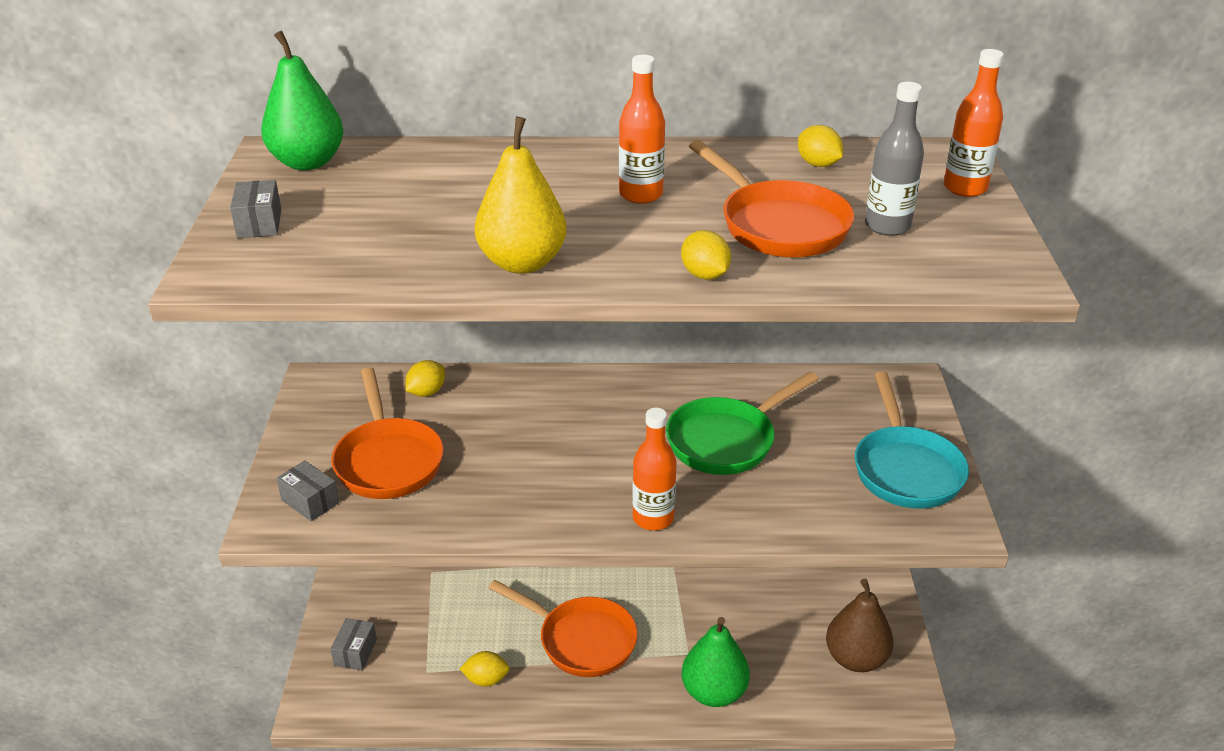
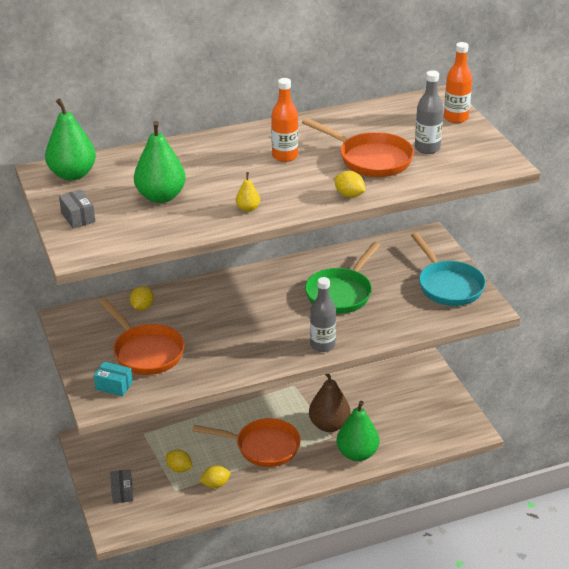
camera: 20 degrees left, 0 degrees up
(310, 501) = (114, 386): grey box -> turquoise box
(404, 218) = (161, 196): none -> green pear
(522, 263) = (248, 209): yellow pear -> yellow pear, size x0.47
(653, 518) = (322, 345): orange bottle -> grey bottle
(818, 164) = (370, 118): yellow lemon -> yellow lemon (179, 468)
(856, 658) = (431, 413): brown pear -> brown pear (329, 425)

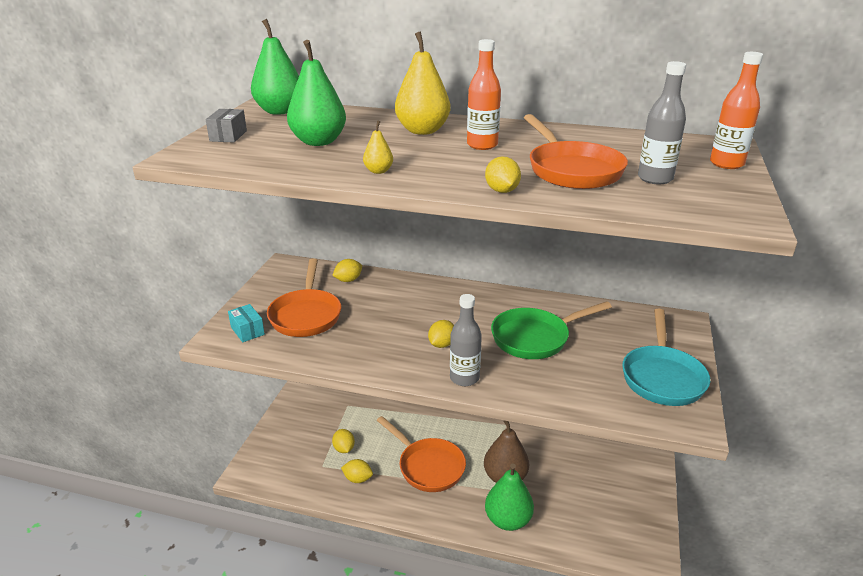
camera: 35 degrees right, 5 degrees down
(122, 492) = (283, 445): grey box -> none
(222, 156) = (422, 131): none -> yellow pear
(280, 328) = (442, 344): none -> yellow lemon

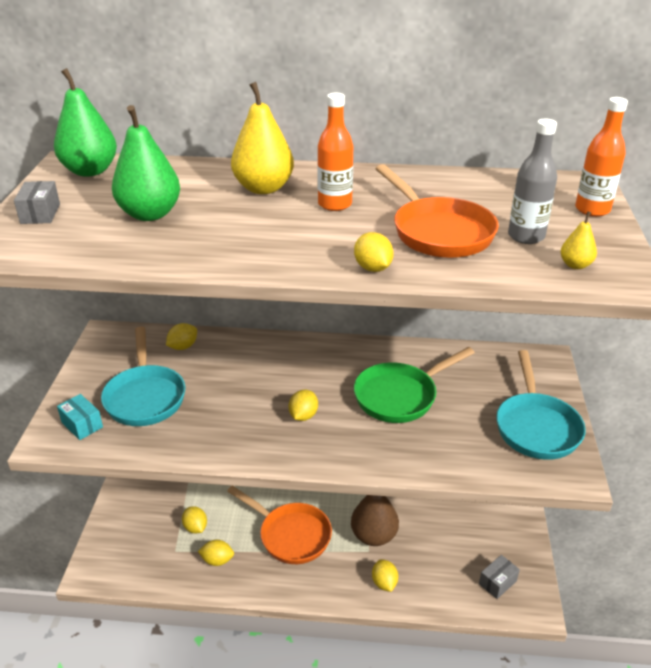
camera: 10 degrees left, 5 degrees up
(306, 315) = (145, 397): orange pan -> turquoise pan
(378, 171) = (231, 252): yellow pear -> yellow pear (575, 265)
(464, 378) = (335, 454): grey bottle -> none
(508, 520) = (384, 583): green pear -> yellow lemon
(618, 535) = (497, 582): none -> grey box

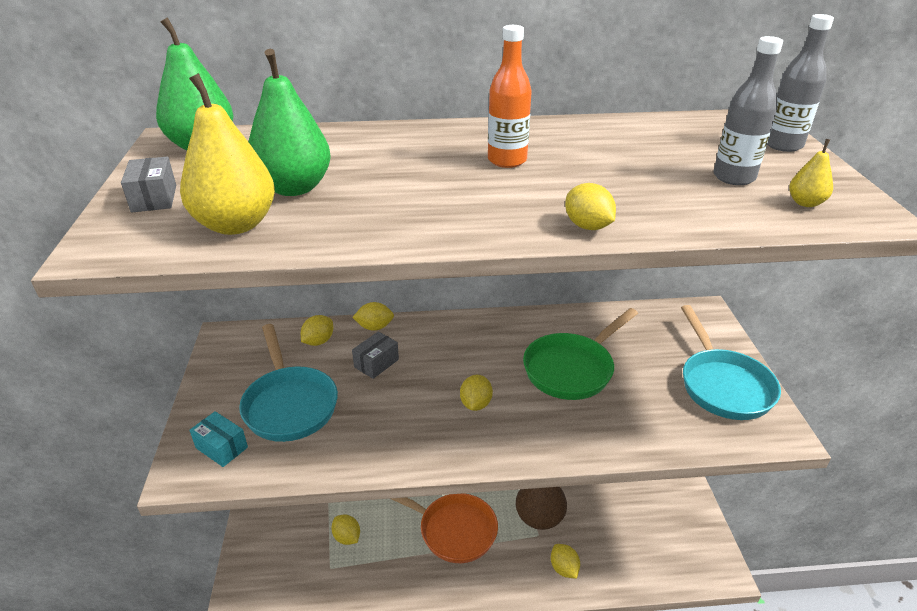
camera: 10 degrees left, 0 degrees up
(217, 560) = (379, 571): yellow lemon -> yellow lemon (374, 327)
(263, 188) = (417, 149): yellow pear -> yellow pear (236, 224)
(438, 232) = (637, 180): orange pan -> none
(497, 582) = (677, 549): grey box -> grey box (376, 363)
(592, 209) = (783, 145): orange bottle -> grey bottle

